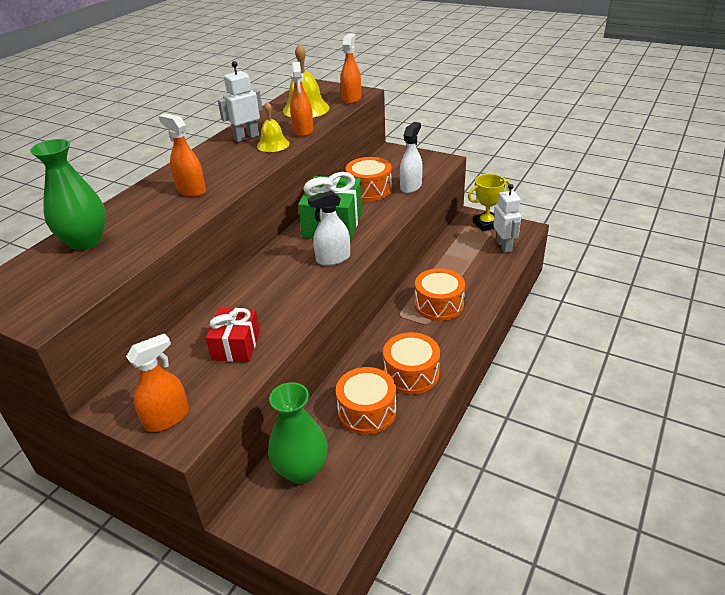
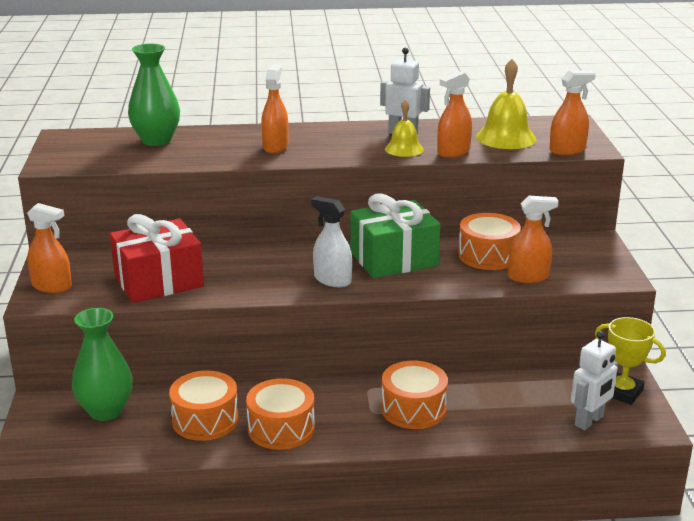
camera: 55 degrees right, 10 degrees down
(236, 345) = (159, 281): red gift -> red gift, size x1.62
(411, 186) = (528, 277): white spray bottle -> orange spray bottle

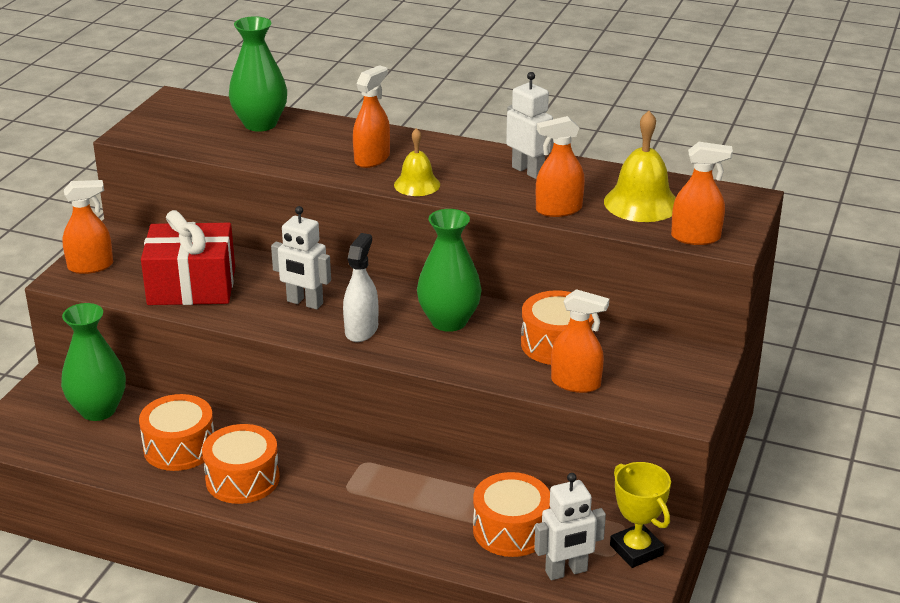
camera: 25 degrees right, 5 degrees up
(52, 286) = (90, 266): orange spray bottle -> orange spray bottle turned 60 degrees counterclockwise
(267, 272) = (304, 303): none -> white robot
(332, 280) = (361, 330): white spray bottle -> white spray bottle turned 45 degrees clockwise
(394, 259) = (449, 321): green gift -> green vase
(404, 149) = (507, 193): yellow bell -> yellow bell (417, 184)
(413, 409) = (390, 499): orange drum -> orange drum (511, 530)

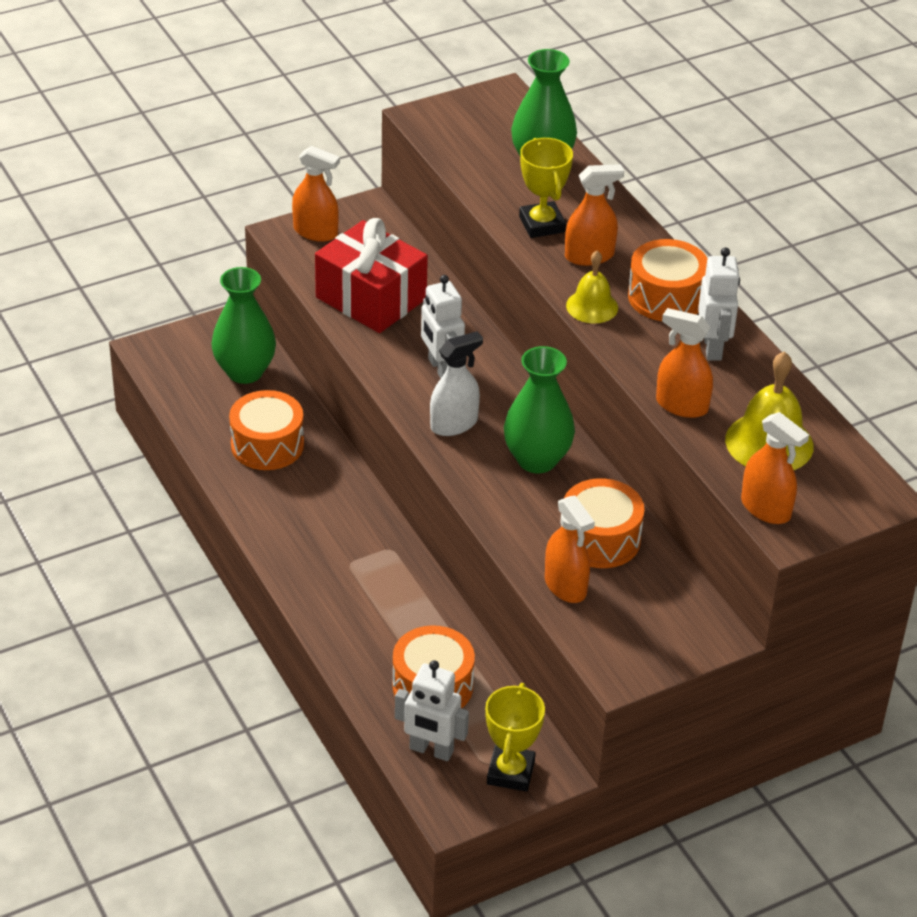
camera: 40 degrees right, 10 degrees up
(242, 479) = (282, 504): orange drum -> orange drum (666, 297)
(312, 156) = (542, 224): none -> yellow trophy

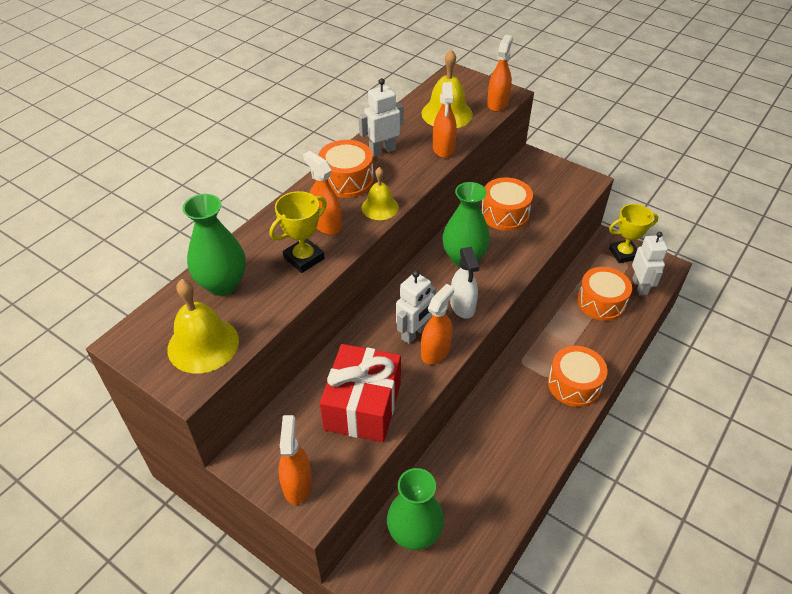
camera: 115 degrees left, 5 degrees up
(267, 445) = (481, 475): orange drum -> orange drum (574, 384)
(454, 424) = (462, 306): white spray bottle -> white spray bottle turned 135 degrees counterclockwise
(464, 134) = (203, 344): none -> yellow bell
(565, 586) = (550, 215): orange spray bottle -> orange spray bottle (435, 351)

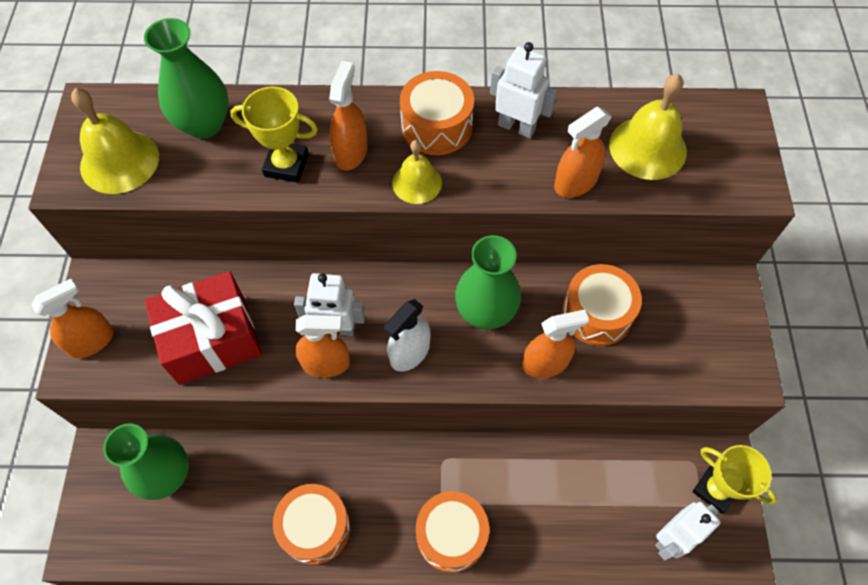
camera: 55 degrees right, 15 degrees up
(497, 103) = (723, 188): orange spray bottle -> orange spray bottle (545, 363)
(601, 302) = (605, 503): orange drum -> orange drum (315, 527)

